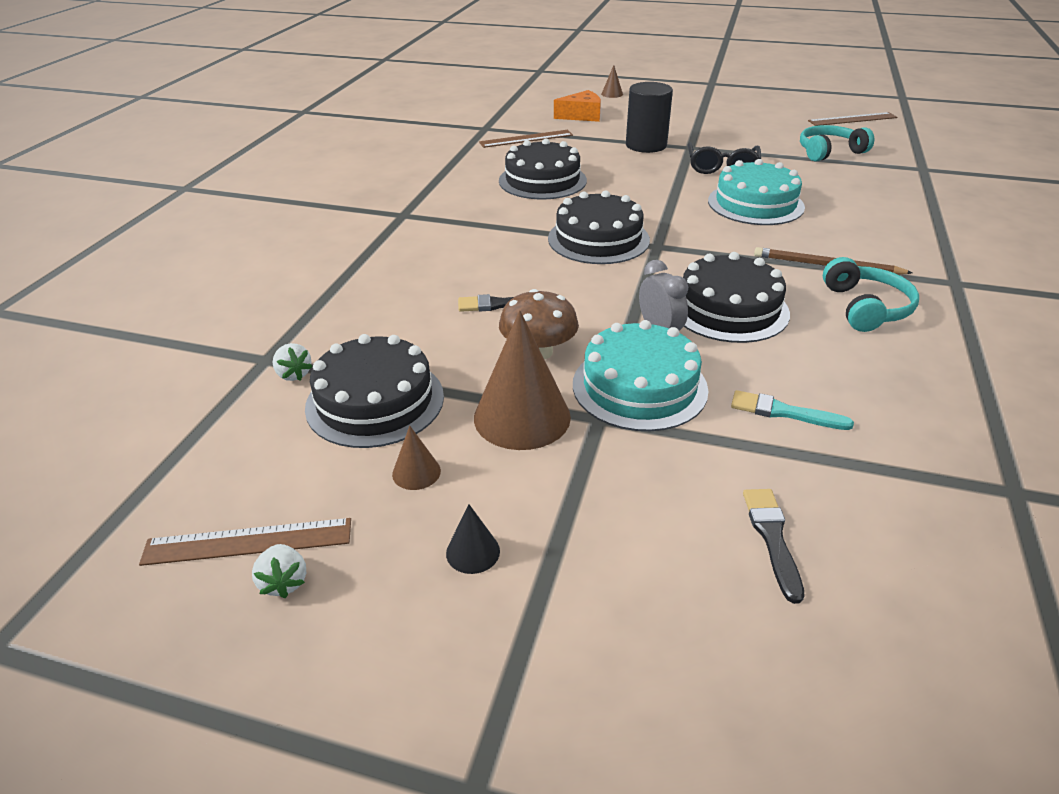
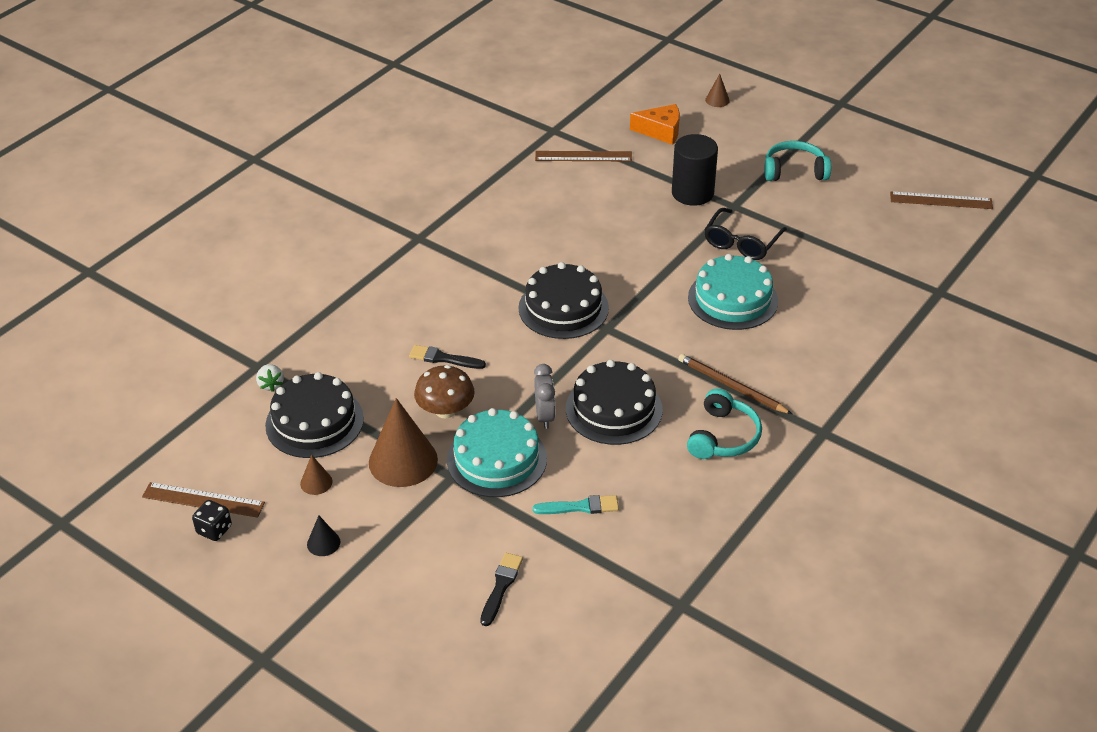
camera: 20 degrees right, 5 degrees up
(284, 582) = (214, 530): white strawberry -> black dice
(542, 180) = (562, 221): black cake -> none
(784, 412) = (580, 507): turquoise brush -> turquoise brush turned 135 degrees clockwise
(829, 152) = (867, 245): turquoise headphones -> turquoise headphones (794, 171)

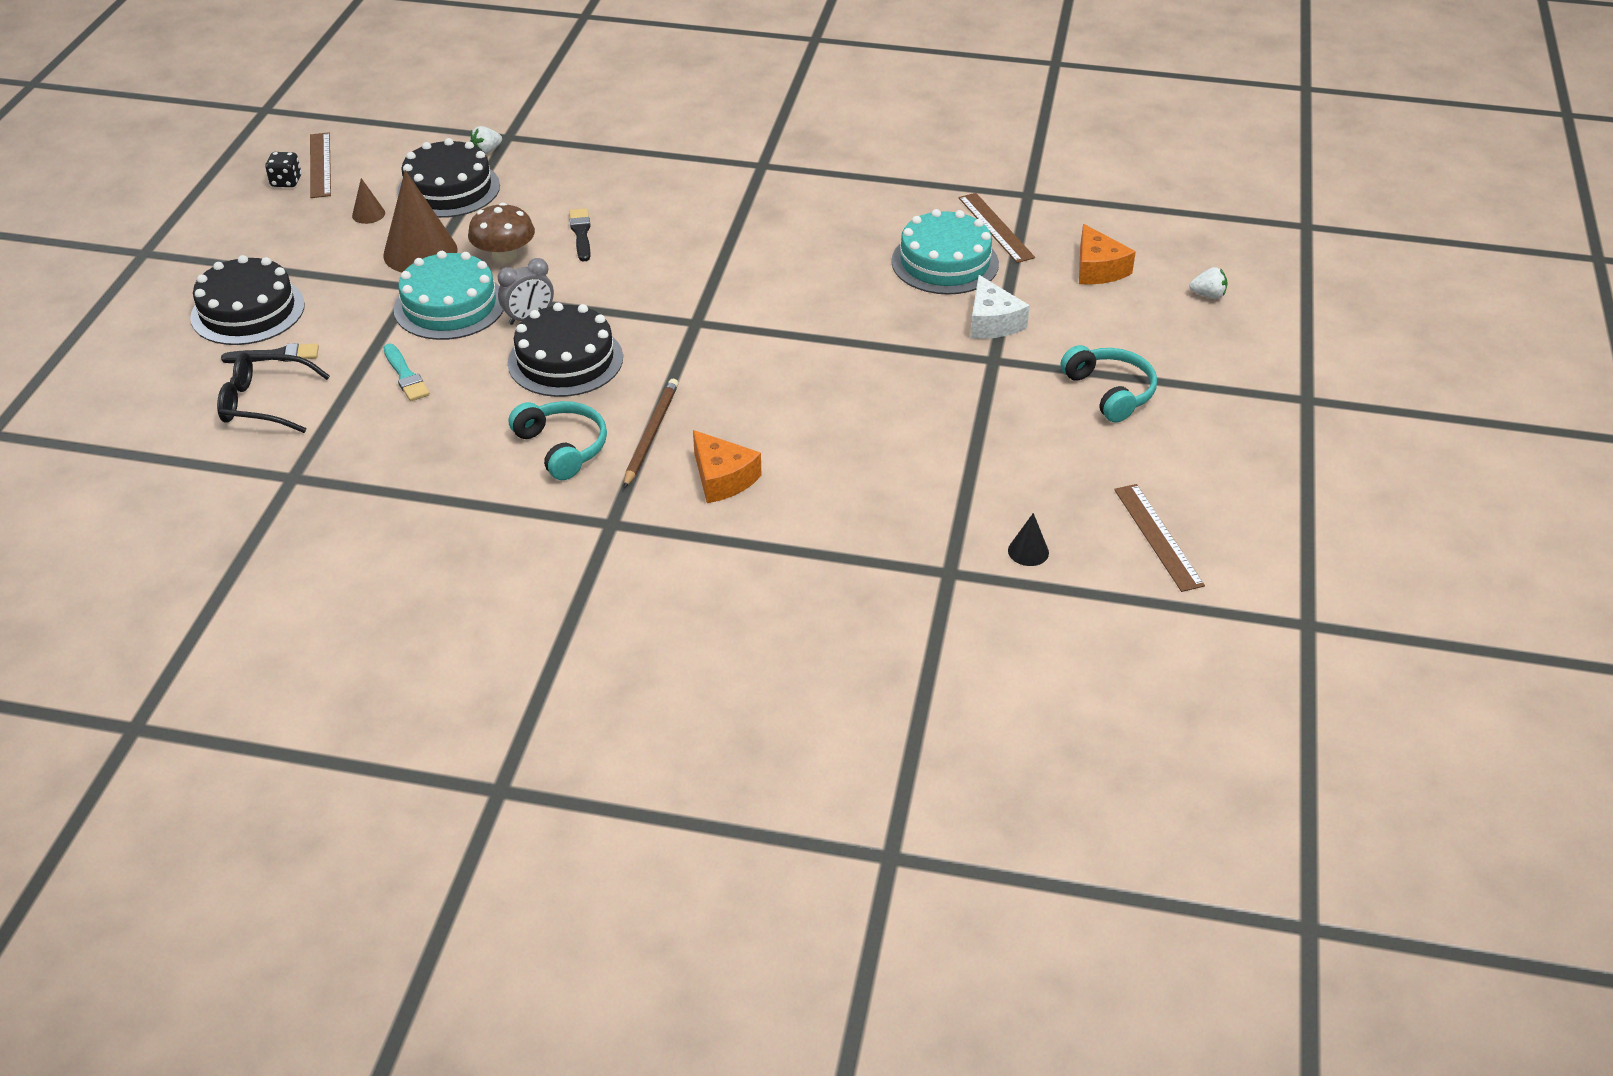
camera: 65 degrees right, 0 degrees up
(323, 543) = (293, 241): black cone -> black cone (1028, 551)
(563, 308) = (710, 285): black cake -> black cake (248, 311)
(692, 193) = (992, 322): black cylinder -> white cheese
(717, 100) = (1208, 295): brown cone -> white strawberry
(723, 436) = (562, 447): turquoise headphones -> turquoise headphones turned 120 degrees counterclockwise
(732, 299) = (809, 400): turquoise cake -> turquoise cake (945, 262)
(742, 242) = (924, 382): black glasses -> black glasses (264, 403)
(799, 364) = (722, 478): none -> orange cheese

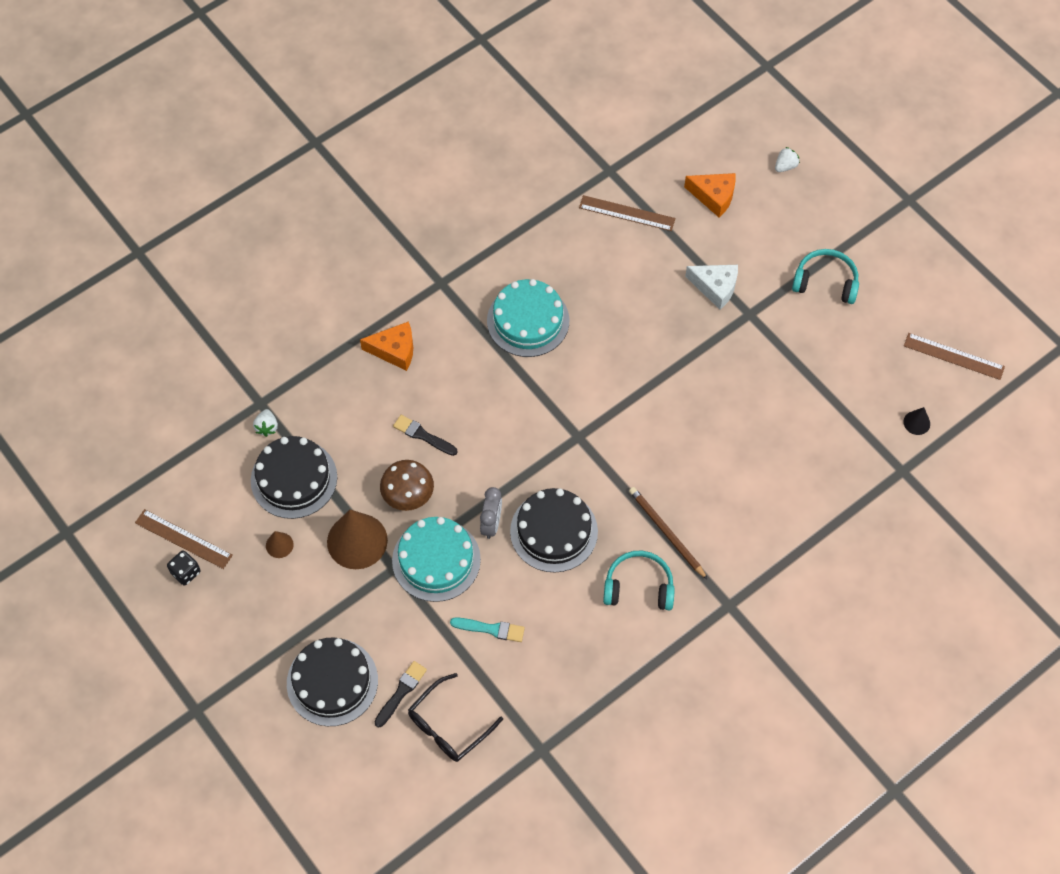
camera: 50 degrees left, 20 degrees up
(722, 478) = (737, 523): orange cheese -> orange cheese (394, 350)
(945, 262) = (637, 266): turquoise cake -> turquoise cake (528, 320)

